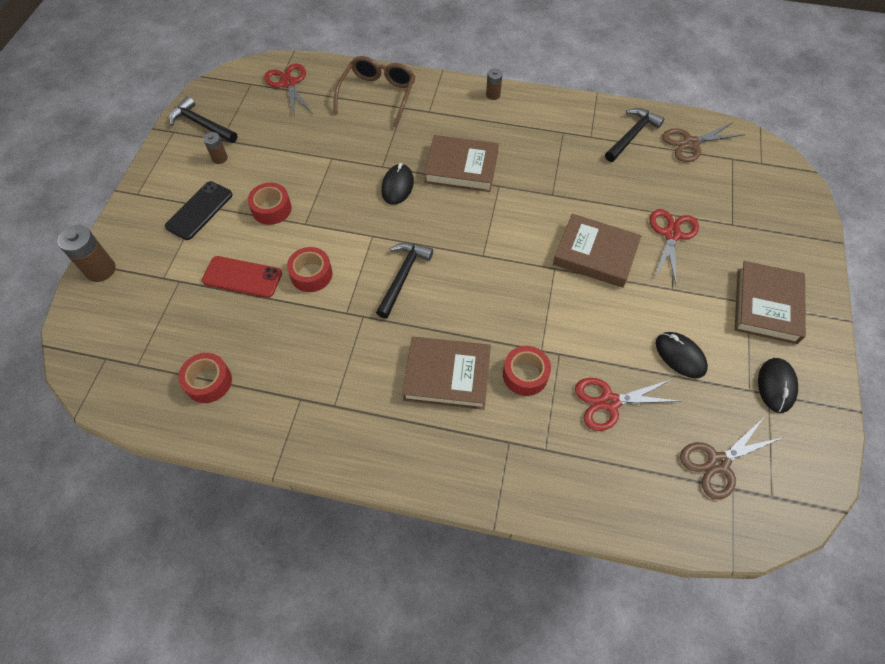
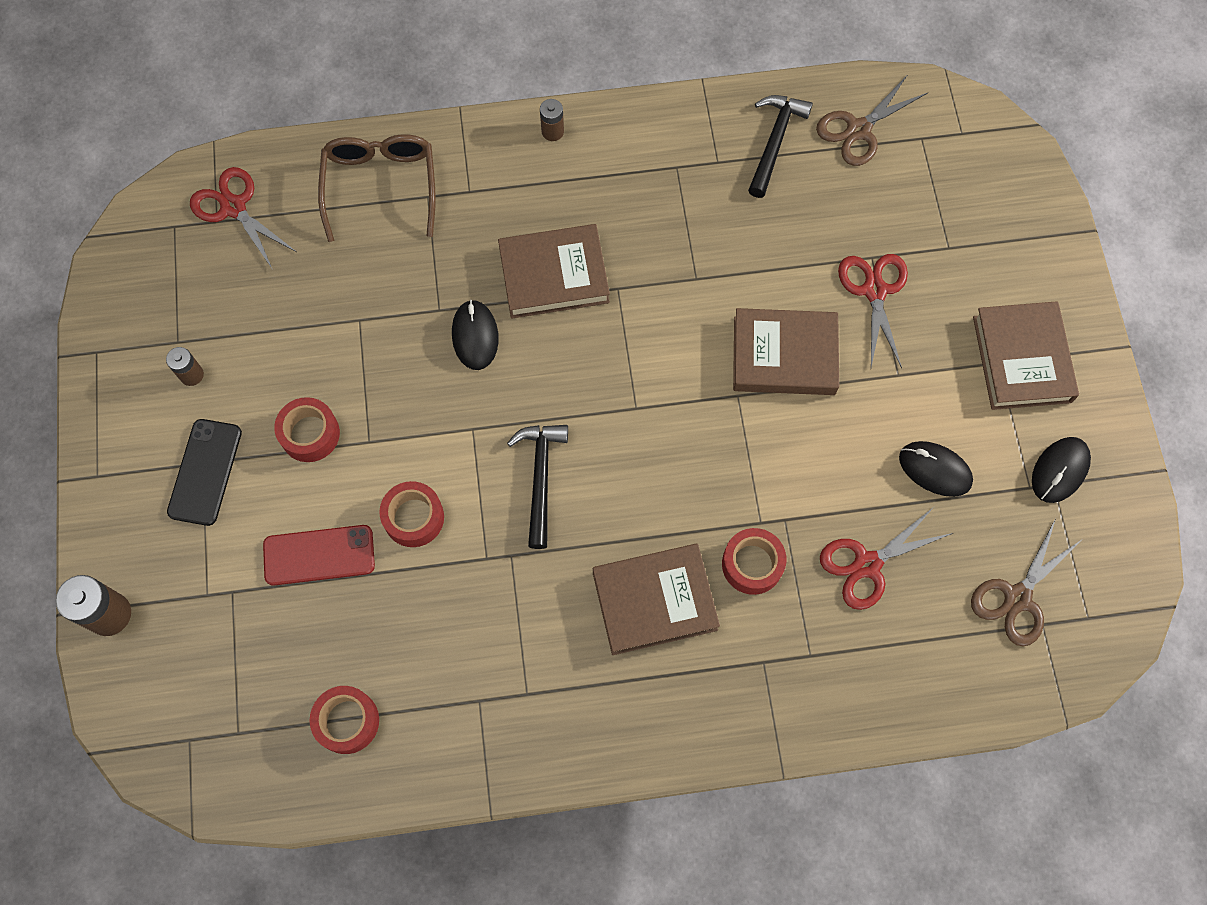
camera: 20 degrees left, 10 degrees up
(202, 124) = (134, 324): black hammer -> none
(776, 386) = (1059, 471): black mouse -> black mouse turned 45 degrees clockwise

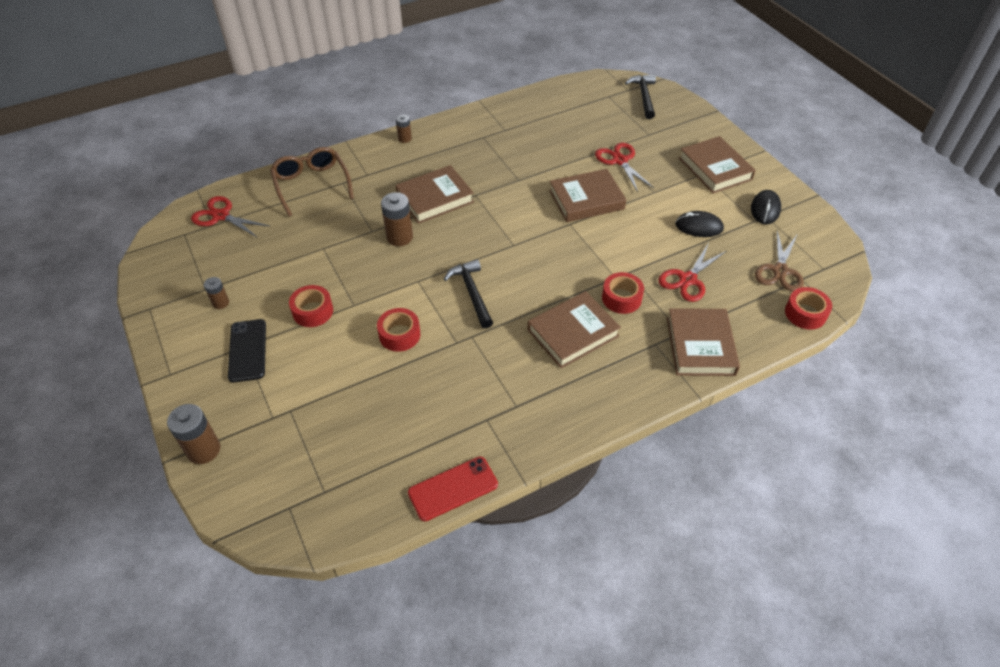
camera: 20 degrees left, 20 degrees down
(319, 555) = (344, 372): red phone -> red phone (453, 488)
(347, 721) = (401, 459): red tape -> red tape (805, 313)
(475, 336) = (399, 237): black mouse -> brown battery
(775, 142) = (531, 115): black hammer -> black hammer (644, 96)
(827, 689) = (700, 346): none -> brown book
(858, 130) = (573, 100): brown scissors -> none

